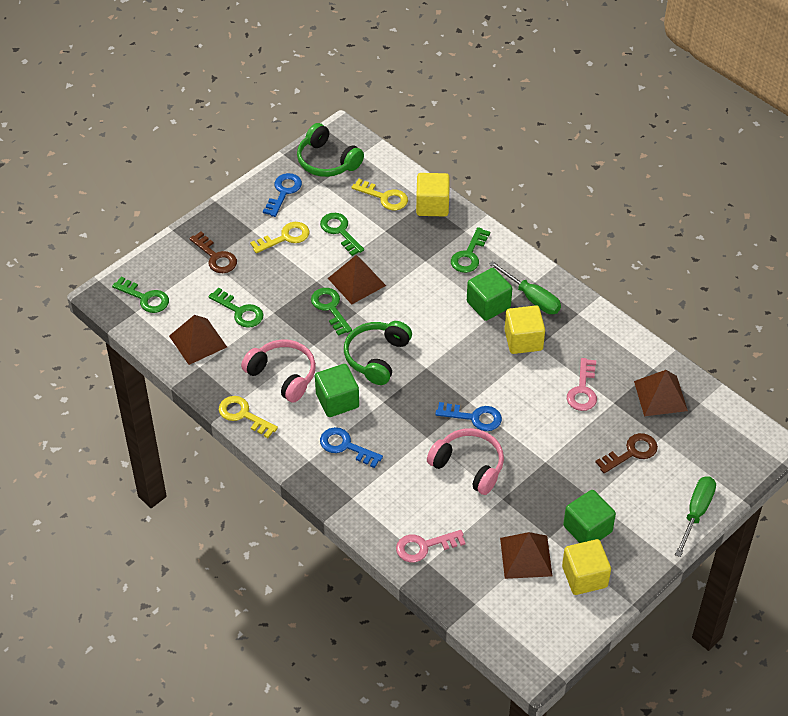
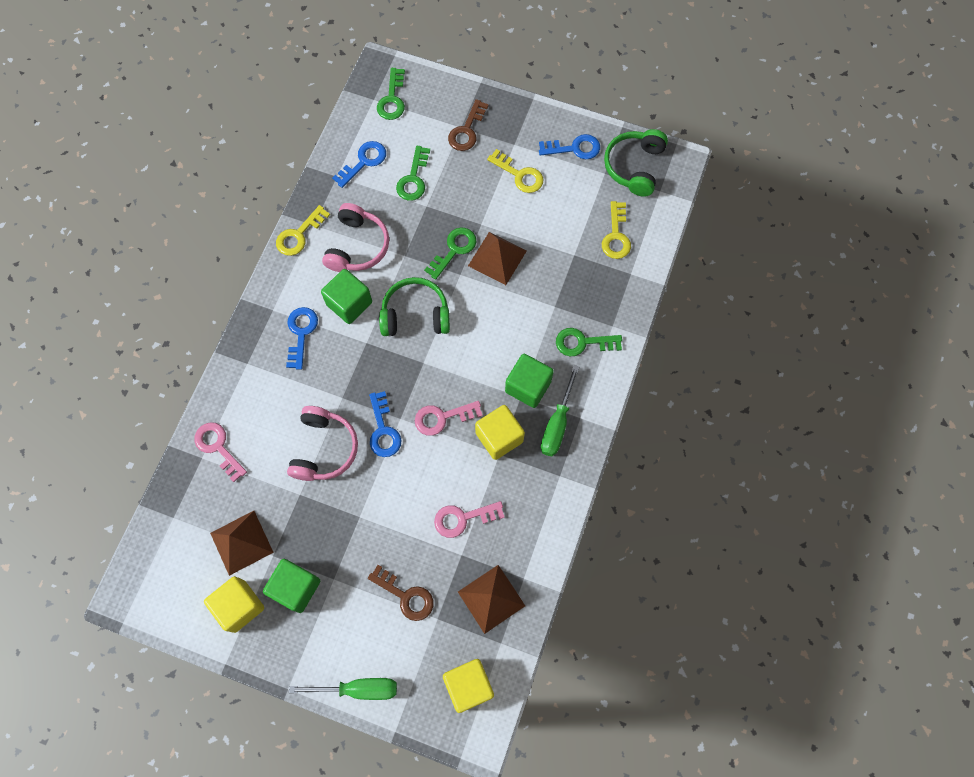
camera: 65 degrees right, 20 degrees up
(198, 341) = (364, 162): brown pyramid -> blue key
(243, 415) = (299, 235): yellow key -> yellow key turned 150 degrees counterclockwise
(340, 231) = (551, 217): green key -> none
(432, 205) = (629, 282): yellow cube -> yellow cube (469, 685)
(485, 372) = (442, 418): none -> pink key

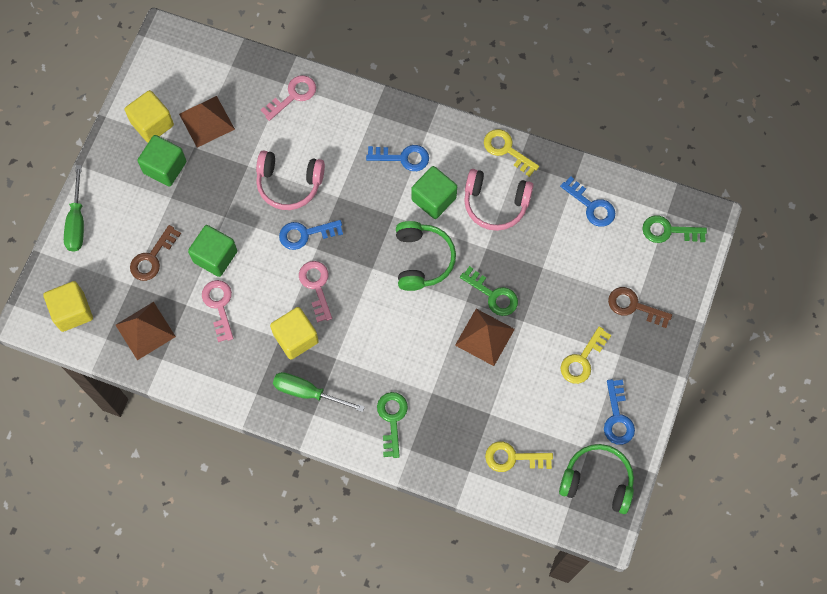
camera: 90 degrees right, 0 degrees up
(413, 179) = (573, 254): green key -> none
(528, 386) = (346, 365): green cube -> green cube (215, 256)

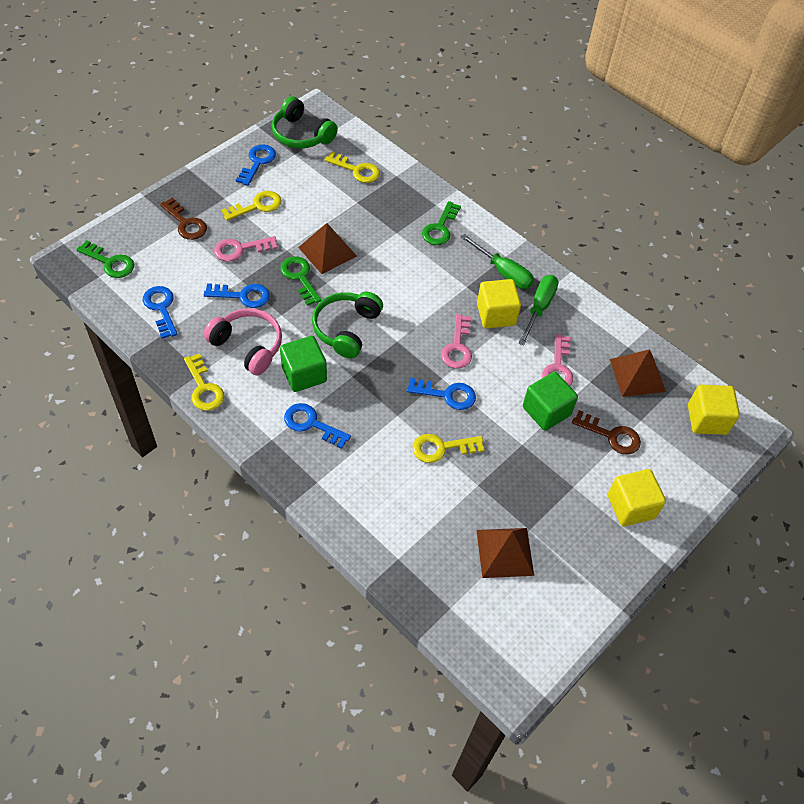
camera: 160 degrees left, 15 degrees down
(77, 221) = (683, 503): green screwdriver -> green screwdriver (539, 308)
(152, 124) = (569, 576): yellow cube -> yellow cube (631, 506)
(152, 258) = (611, 435): brown key -> brown key turned 60 degrees clockwise
(165, 167) = (569, 521): green cube -> none
(289, 184) = (441, 448): pink headphones -> yellow key
(293, 95) = (394, 539): pink key -> pink key (240, 249)
(531, 251) = (242, 296): none -> blue key

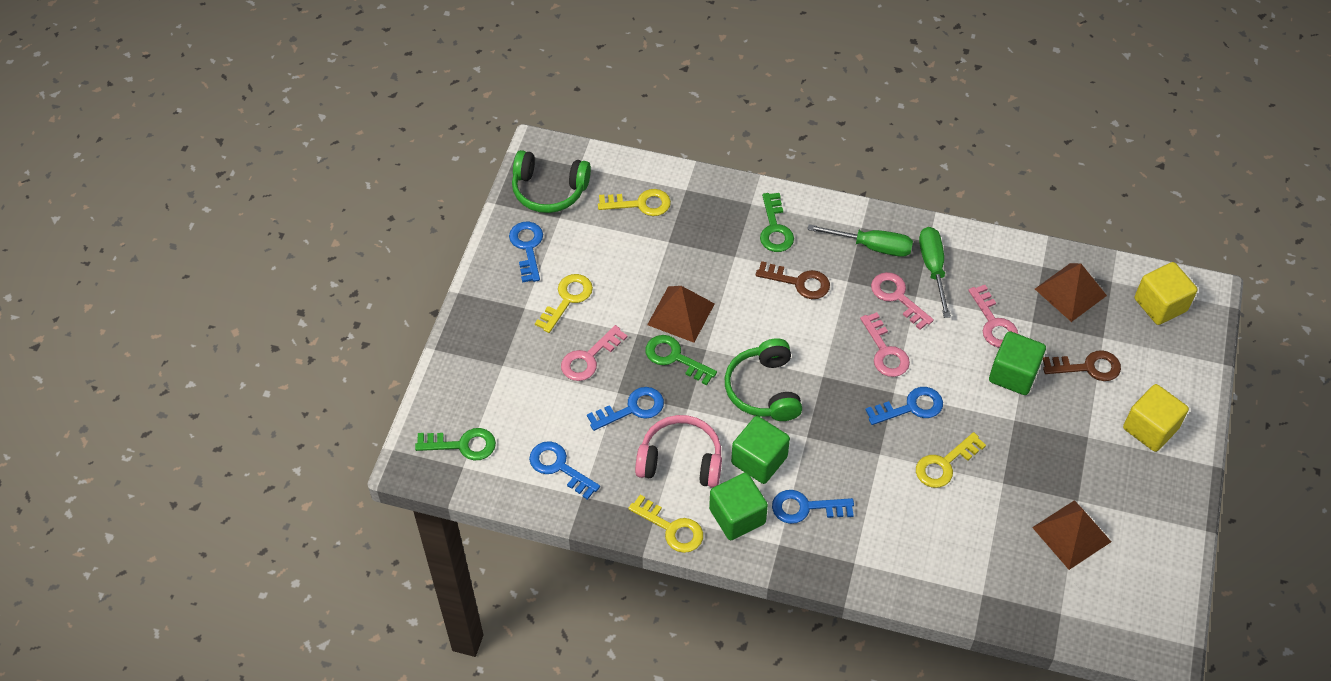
camera: 25 degrees left, 0 degrees up
(186, 223) = (507, 358): brown key -> brown key (799, 282)
(257, 404) = (737, 516): none -> green cube
(496, 314) = (897, 297): yellow cube -> pink key

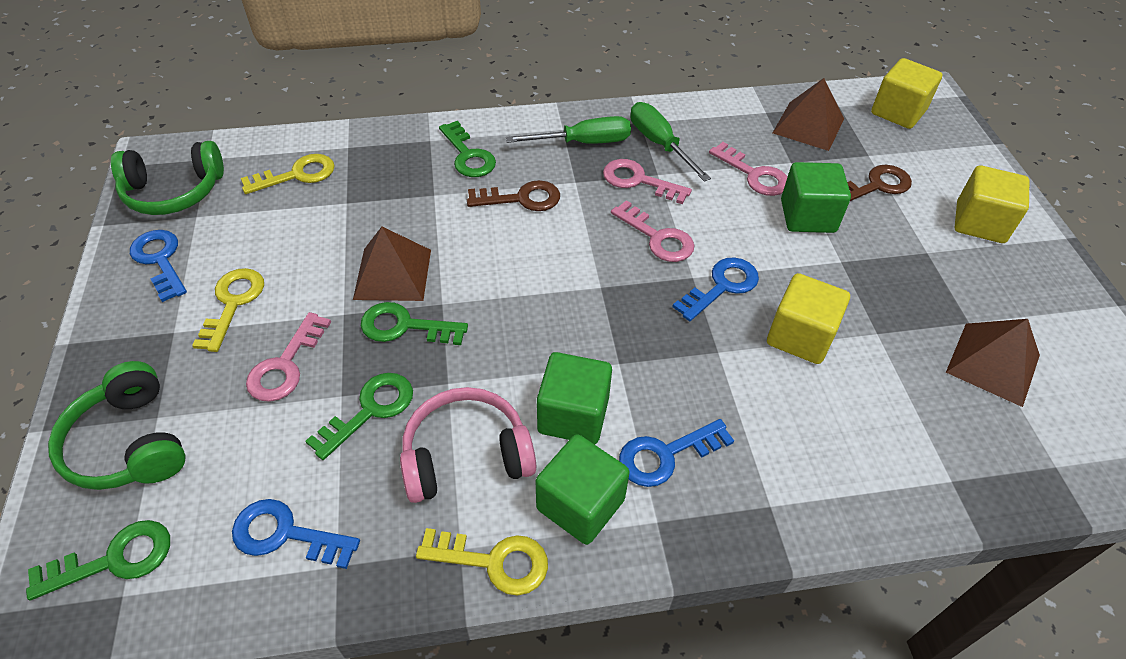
camera: 25 degrees left, 5 degrees down
(632, 409) = (370, 410): blue key -> green key
(764, 389) = (537, 326): green headphones -> green headphones (130, 443)
(944, 464) = (800, 336): yellow key -> yellow cube

